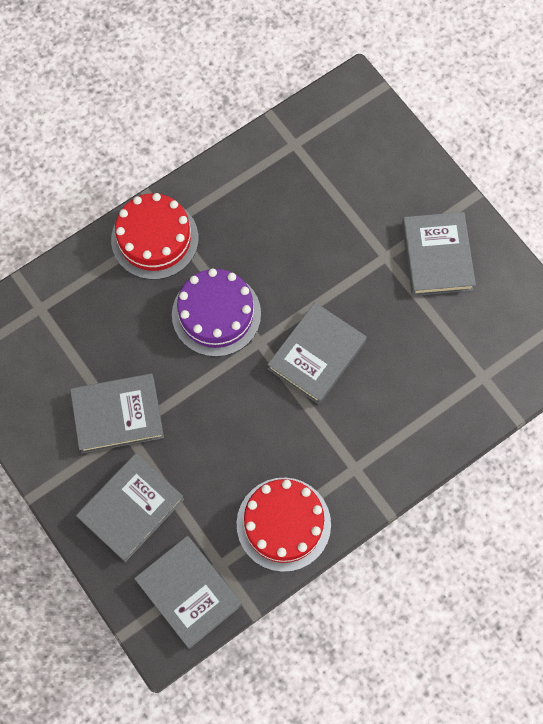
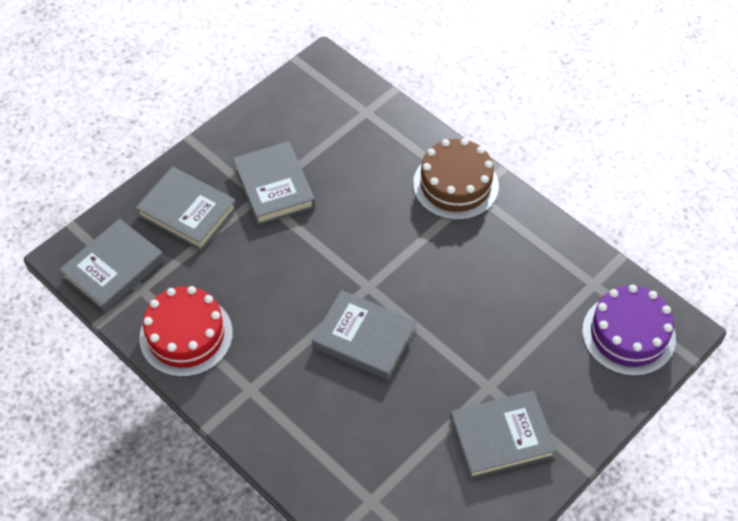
camera: 80 degrees right, 15 degrees down
(154, 239) = (455, 185): red cake -> brown cake
(216, 314) = (389, 246): purple cake -> purple cake (628, 334)

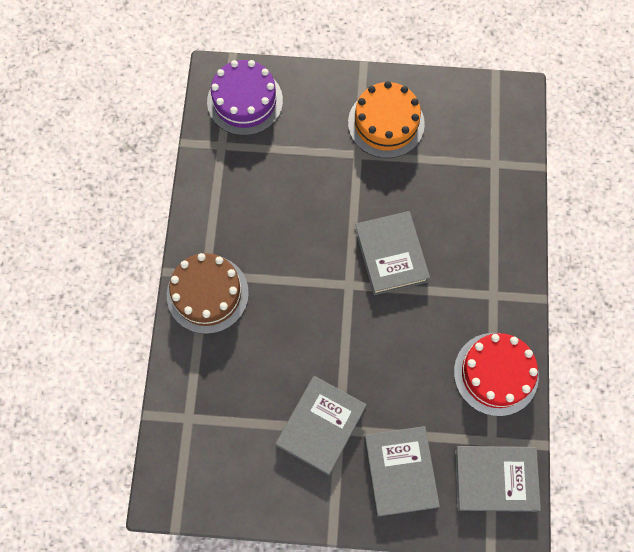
camera: 130 degrees left, 15 degrees up
(501, 437) = (386, 123): grey book -> orange cake

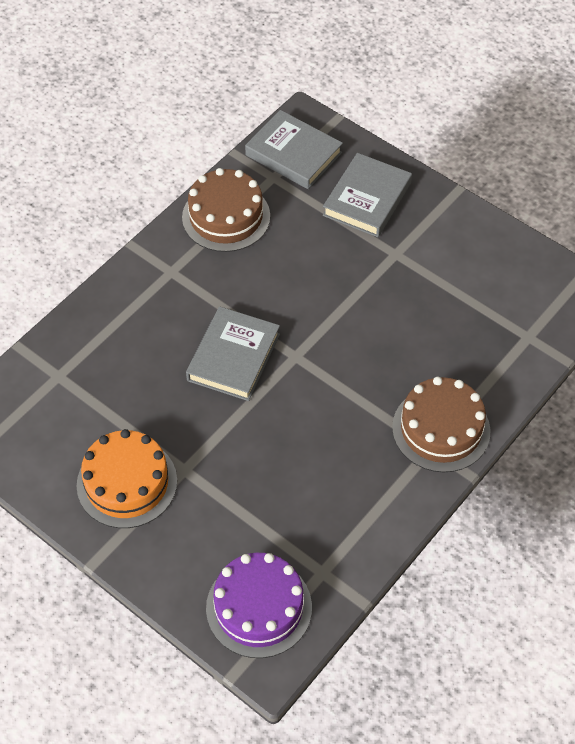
camera: 145 degrees left, 15 degrees down
(321, 426) = (410, 265): grey book -> none
(496, 374) = (226, 217): red cake -> brown cake

